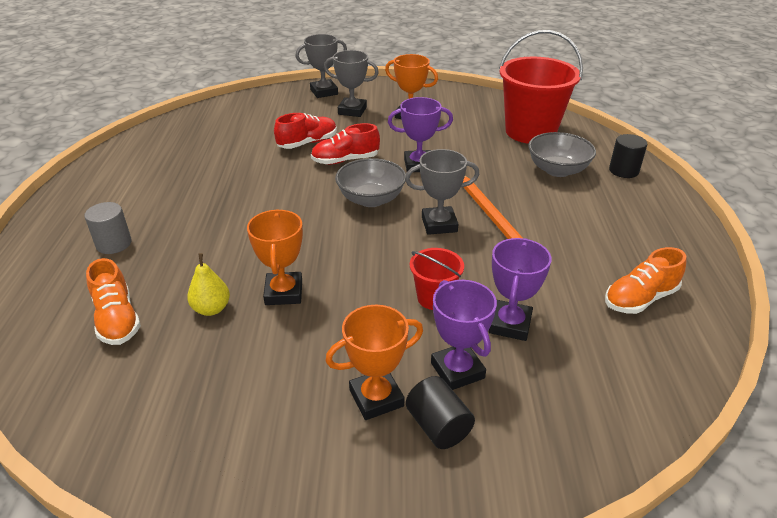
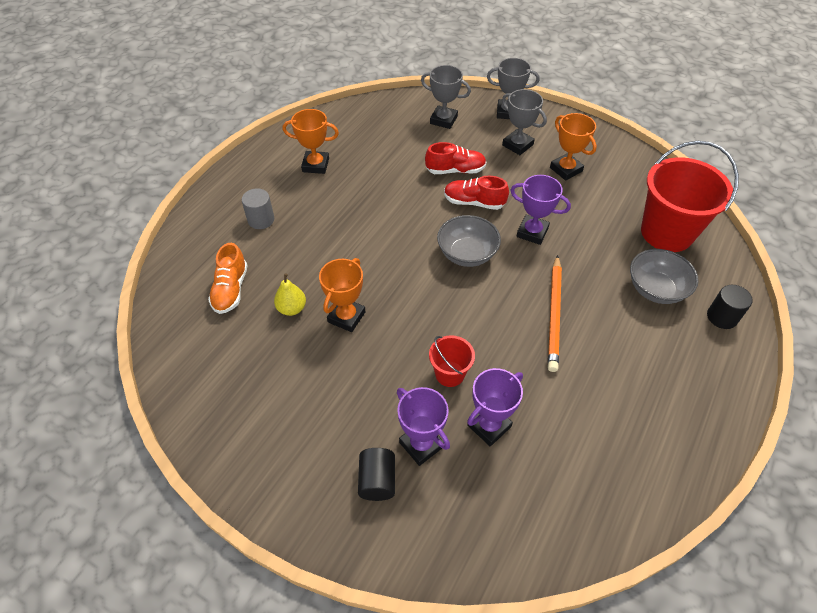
camera: 30 degrees right, 15 degrees up
(376, 398) = (352, 437): orange trophy -> orange trophy (315, 165)
(439, 224) = (504, 304): grey trophy -> grey trophy (443, 120)
(457, 370) = (421, 444): purple trophy -> purple trophy turned 45 degrees counterclockwise
(640, 299) = (615, 456): orange shoe -> none

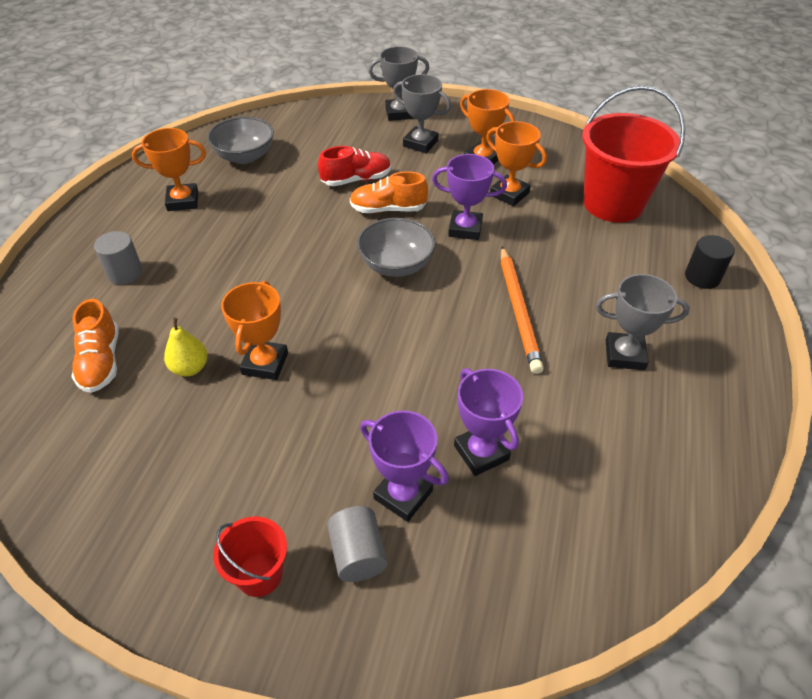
camera: 15 degrees left, 5 degrees down
(377, 480) = (358, 554): black cylinder -> grey cylinder
(443, 120) = (327, 131): grey trophy -> grey trophy (624, 355)
(449, 374) = (414, 402): red bucket -> red bucket (259, 574)
(474, 202) = (388, 209): red shoe -> orange shoe
(489, 426) = (481, 452): purple trophy -> purple trophy turned 60 degrees counterclockwise
(579, 207) = (509, 194): none -> orange trophy
(655, 289) = (622, 262): grey bowl -> grey bowl (244, 156)

